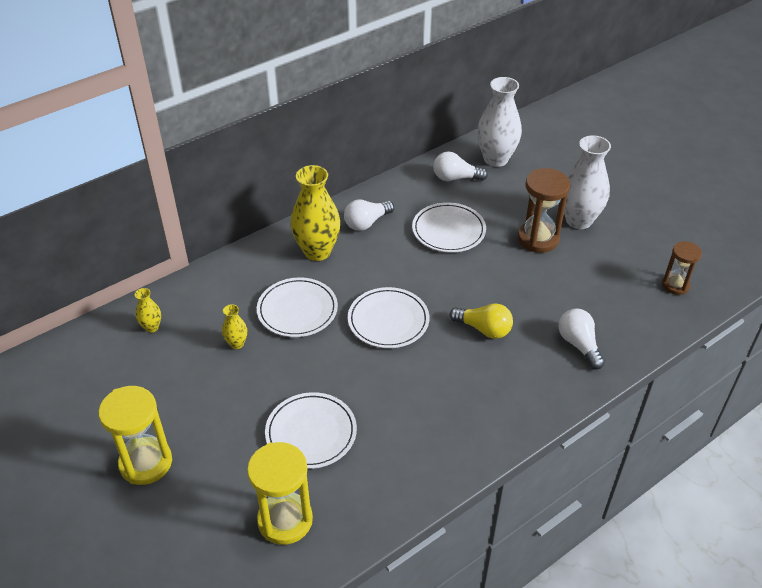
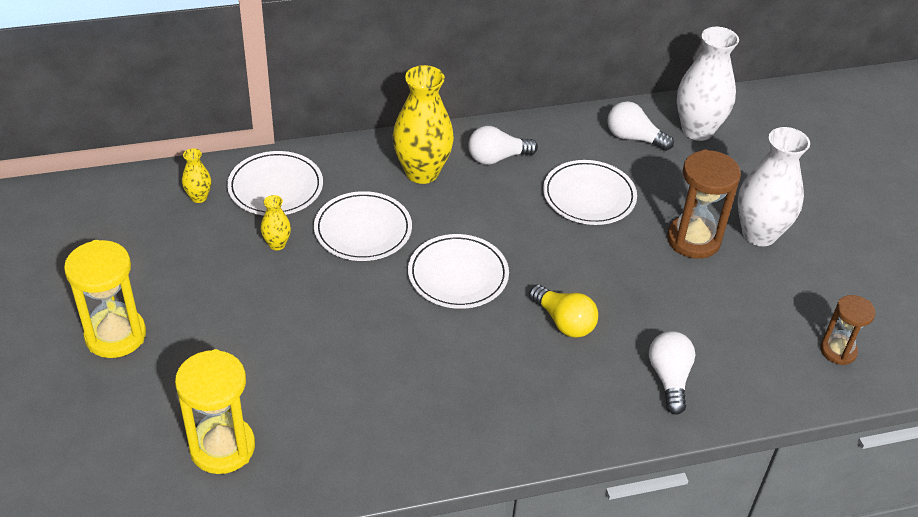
camera: 20 degrees right, 0 degrees up
(311, 433) = (302, 366): white plate -> white plate (275, 187)

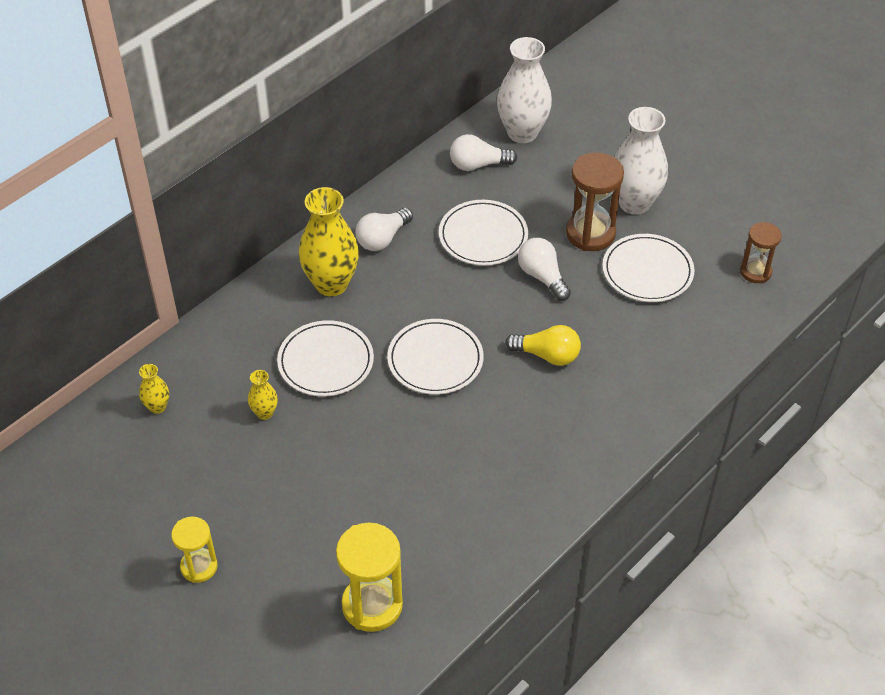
camera: 30 degrees left, 5 degrees up
(115, 335) = (199, 567): yellow hourglass -> yellow hourglass, size x0.62
(275, 187) = (217, 362): white plate -> white plate (647, 271)
(669, 378) = (657, 359): white light bulb -> white light bulb (542, 277)

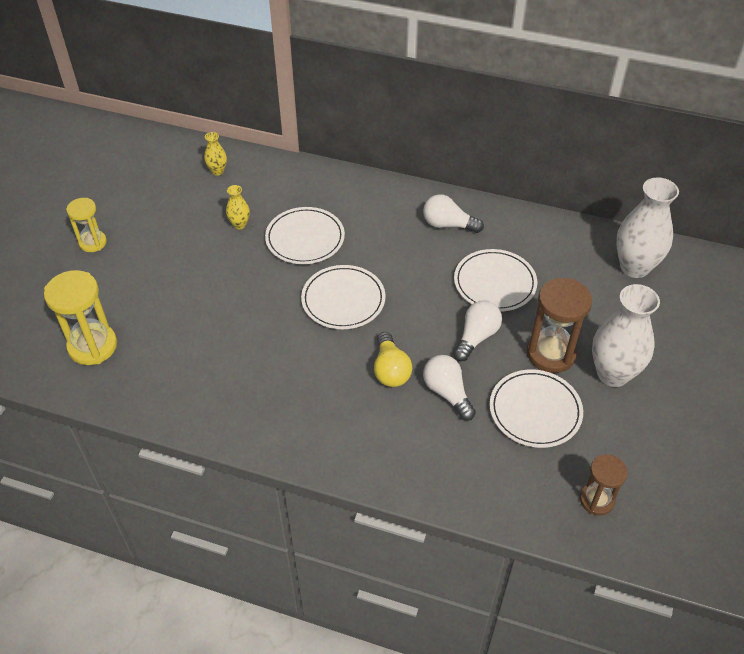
camera: 65 degrees right, 0 degrees up
(331, 284) = (382, 213): yellow vase -> none
(478, 165) = (573, 252): white light bulb -> white light bulb (447, 393)

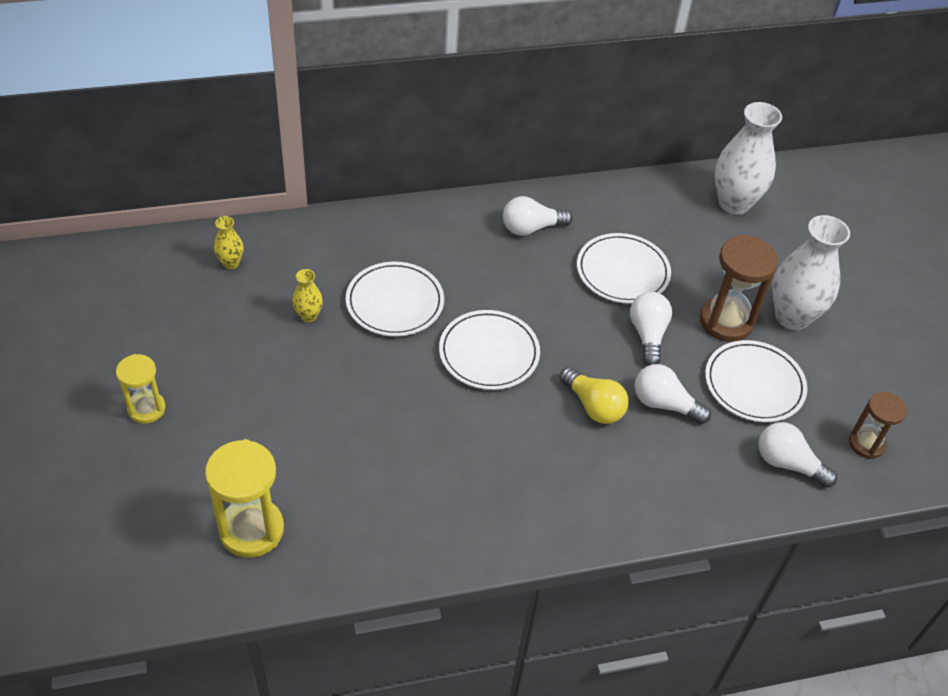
camera: 35 degrees left, 0 degrees up
(513, 483) = (787, 463): none -> white light bulb

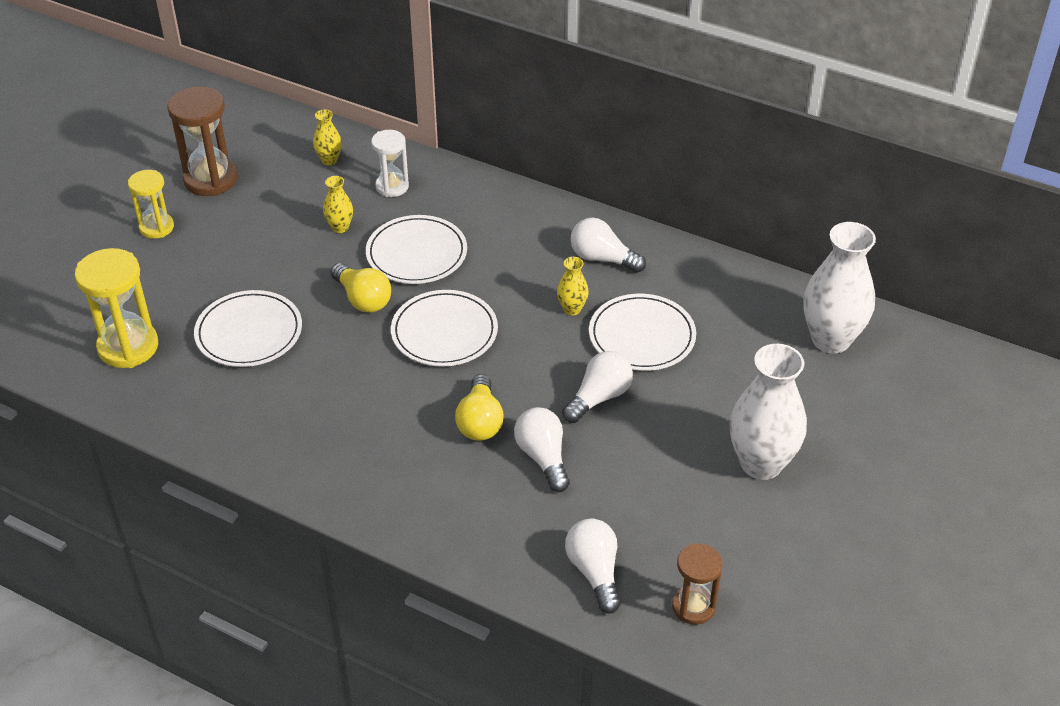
camera: 45 degrees right, 5 degrees down
(310, 257) = (392, 186): none -> white hourglass
(397, 364) = (363, 299): none -> yellow light bulb
(555, 279) = (572, 309): none -> yellow vase
(726, 321) = (688, 429): brown hourglass -> brown hourglass (210, 179)
(754, 384) = (647, 493): white plate -> white plate (249, 332)

